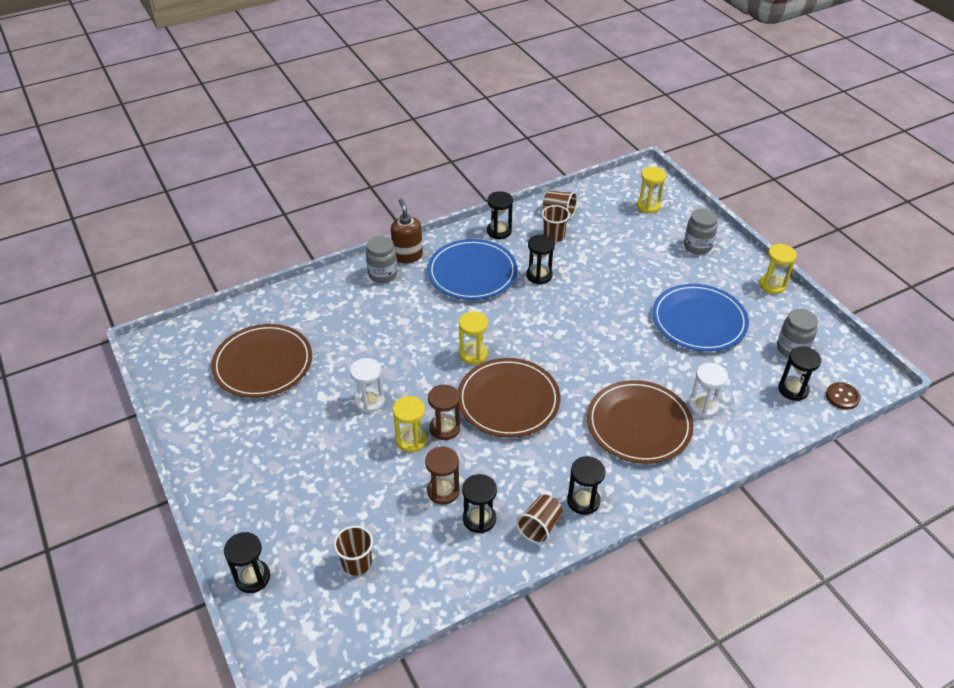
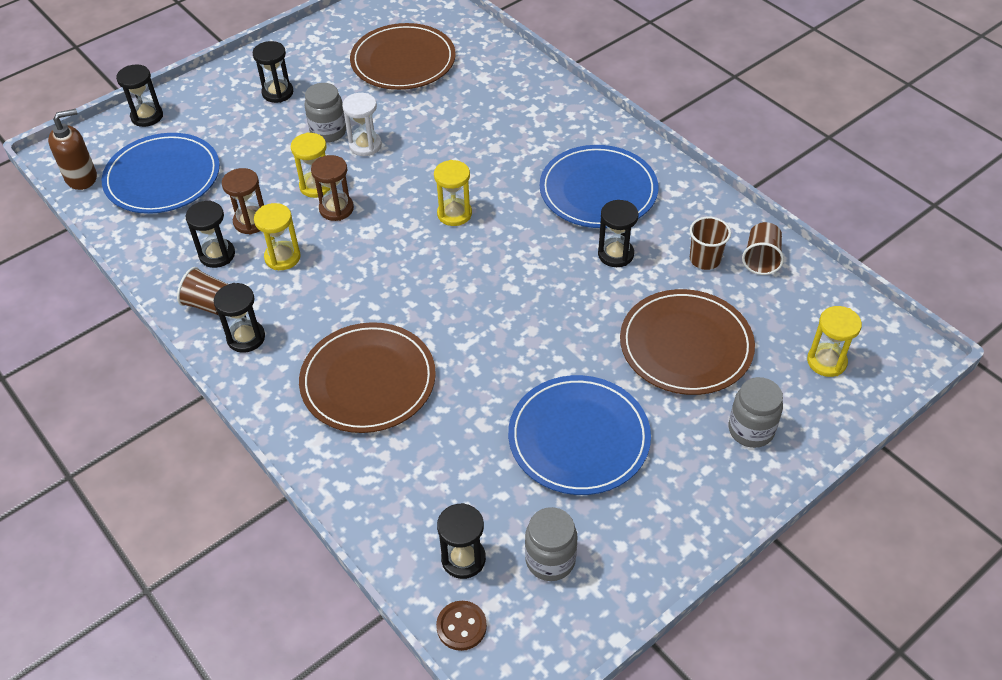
camera: 80 degrees right, 5 degrees up
(357, 563) = (162, 177): brown cup -> blue plate
(383, 274) = (568, 116): grey jar -> grey jar (328, 132)
(407, 256) = (609, 130): brown soap dispenser -> brown soap dispenser (81, 178)
(499, 231) = (691, 203): black hourglass -> black hourglass (277, 93)
(508, 400) = (386, 254): brown plate -> brown plate (686, 345)
(703, 406) = (411, 448): white hourglass -> none
(772, 285) = (692, 535): yellow hourglass -> yellow hourglass (282, 257)

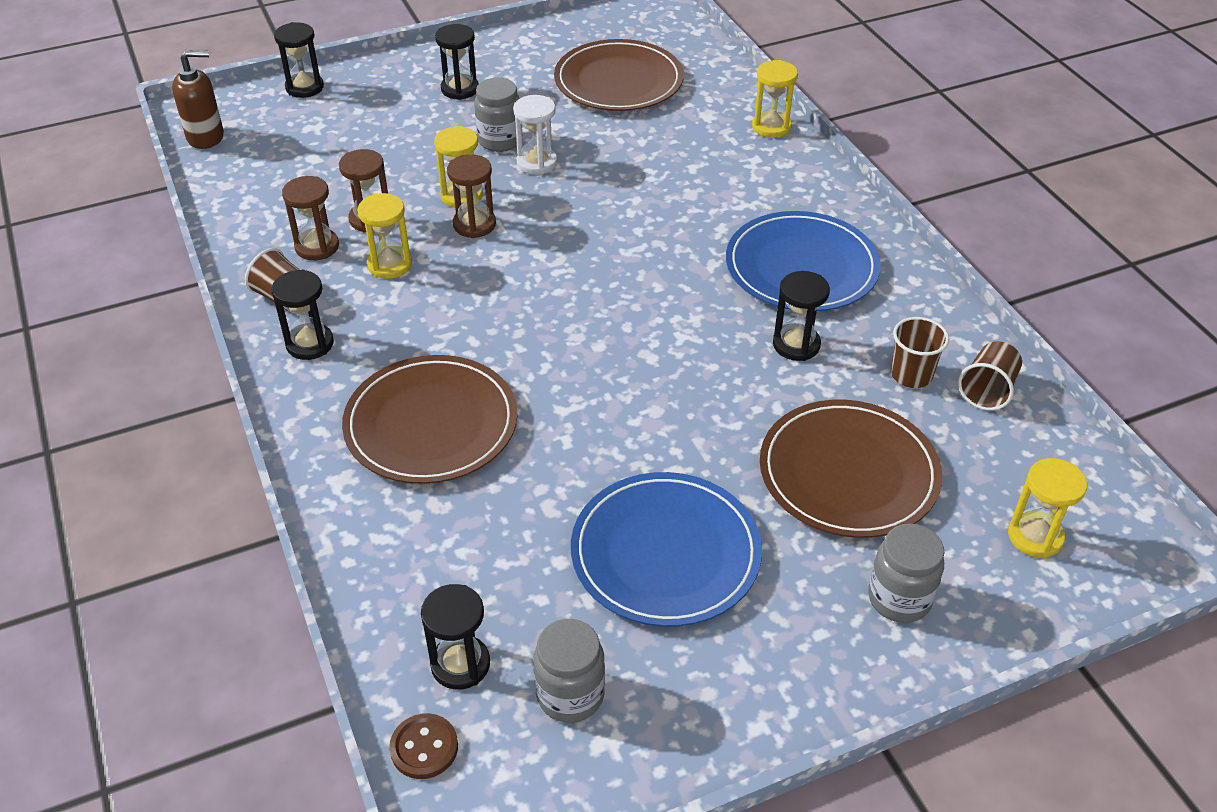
camera: 15 degrees right, 5 degrees down
(162, 177) = (293, 153): blue plate -> none
(217, 255) = (317, 247): black hourglass -> brown hourglass
(454, 214) = (612, 258): yellow hourglass -> yellow hourglass (771, 127)

